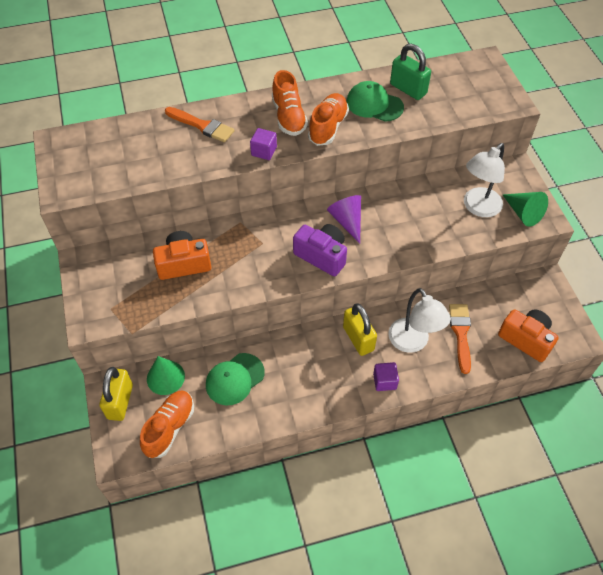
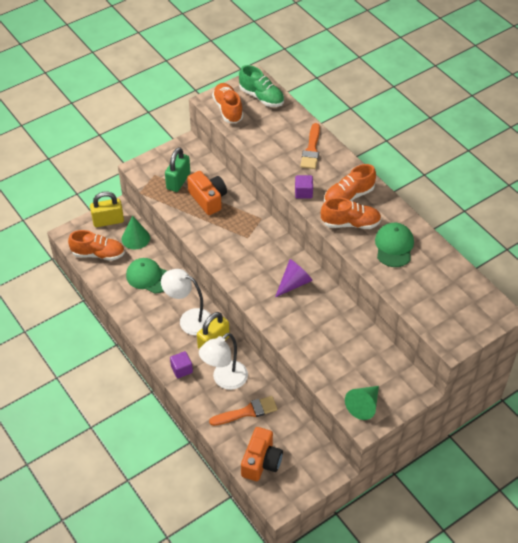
camera: 70 degrees right, 5 degrees down
(88, 180) = (228, 109): none -> orange shoe
(89, 144) = (261, 97): none -> green shoe
(322, 256) = (252, 277): purple camera -> none
(408, 89) = (426, 264): green padlock -> green padlock (178, 181)
(478, 208) = (353, 370): white lamp -> white lamp (189, 319)

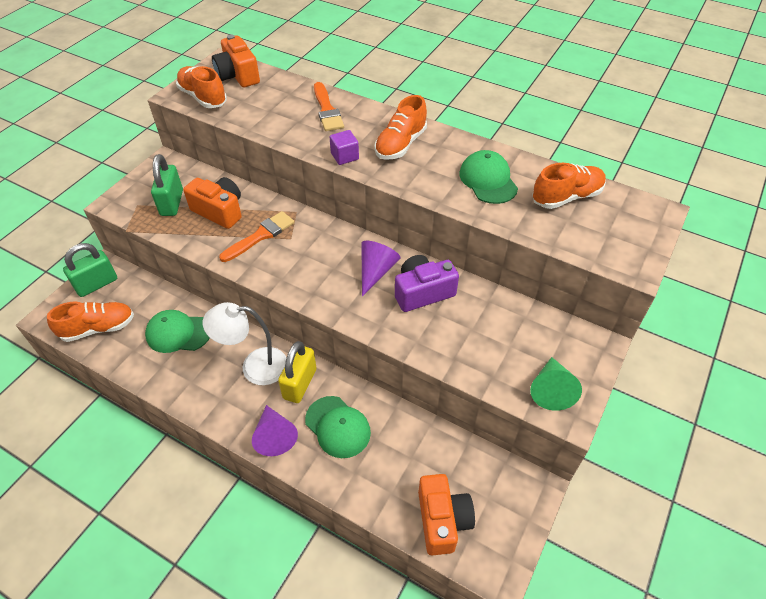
camera: 25 degrees left, 0 degrees up
(108, 221) = (96, 284): yellow padlock -> green padlock
(135, 238) = (141, 292): green cone -> none
(181, 369) = (274, 436): purple cube -> purple cone
(224, 380) = (337, 427): white lamp -> green cap
(247, 412) = (388, 457): orange brush -> orange brush (260, 236)
(261, 97) = (238, 75): green shoe -> orange camera
(317, 310) = (422, 292): none -> purple camera
(350, 223) = (421, 172): orange shoe -> orange shoe (566, 197)

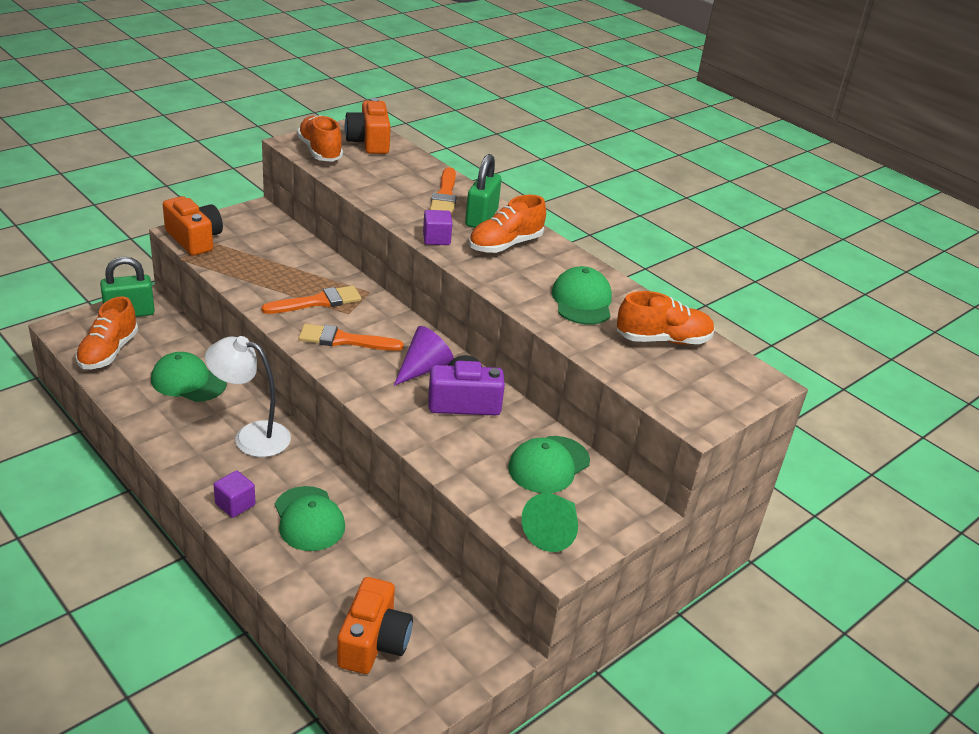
camera: 15 degrees right, 15 degrees down
(98, 328) = (108, 352): orange shoe -> orange shoe turned 105 degrees clockwise
(172, 203) = (242, 248): green padlock -> green padlock (481, 218)
(219, 211) = (287, 268): orange camera -> orange camera (194, 239)
(274, 436) = (235, 504): purple cone -> purple cube
(300, 384) = (291, 467): yellow padlock -> none
(301, 266) = (344, 340): none -> orange brush
(515, 328) = (548, 465): none -> green cap

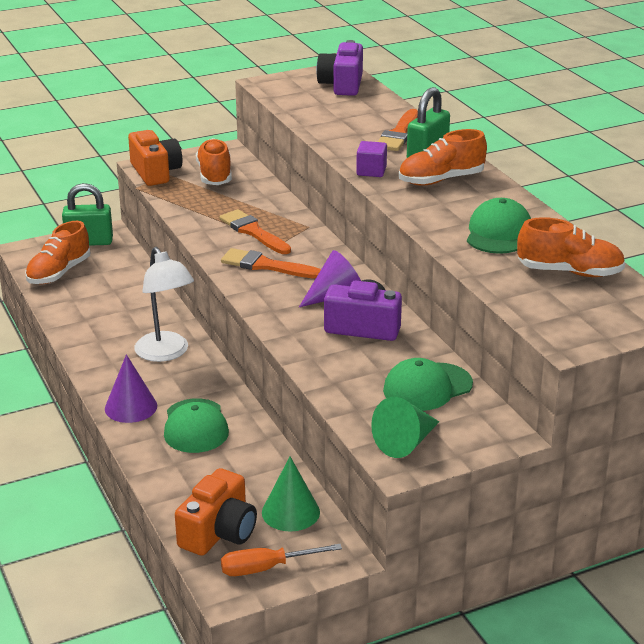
camera: 20 degrees right, 5 degrees down
(188, 381) = (123, 303): green cap -> none
(235, 504) = (131, 407): purple cube -> purple cone
(251, 436) = (166, 353): white lamp -> white lamp turned 150 degrees counterclockwise
(317, 302) = (253, 232): orange brush -> orange brush turned 120 degrees counterclockwise
(320, 151) = (288, 91): orange shoe -> orange shoe (215, 175)
(369, 142) = (342, 85): orange camera -> purple camera
(435, 677) = (266, 568): none -> orange screwdriver
(436, 606) = (290, 512): none -> green cone

